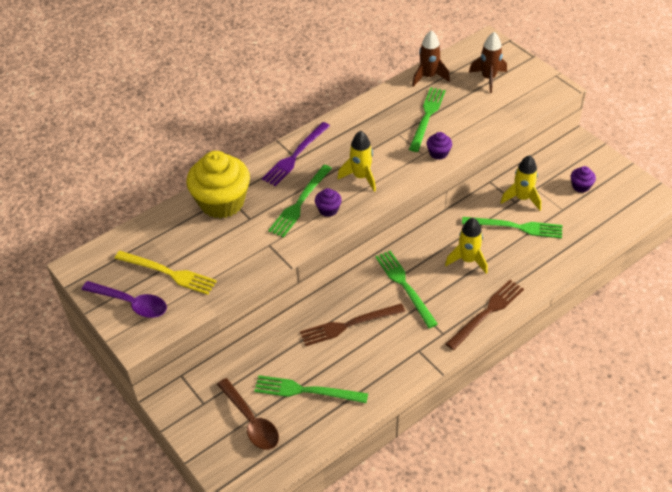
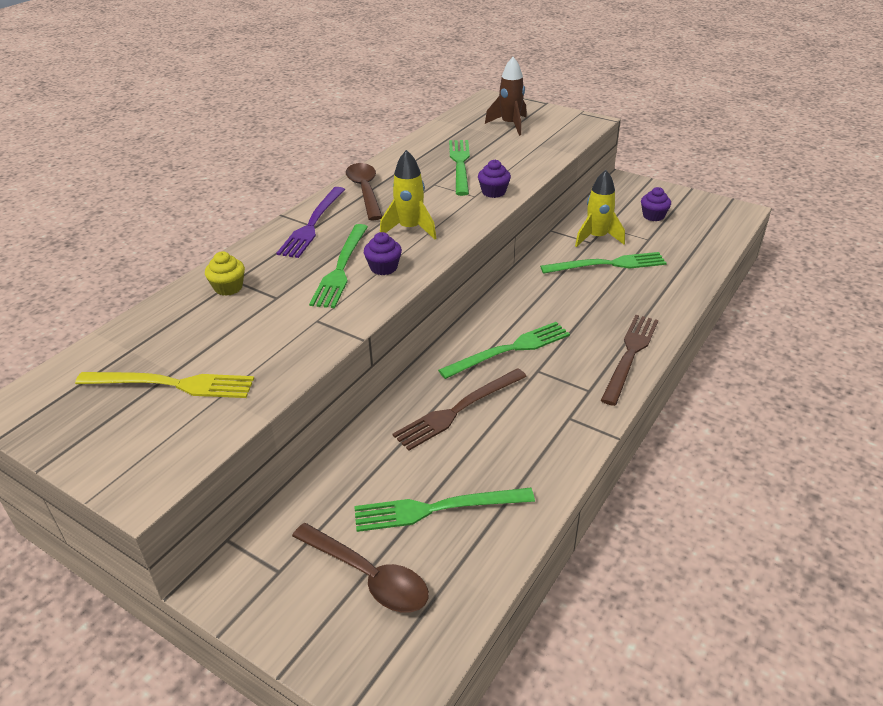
camera: 20 degrees left, 10 degrees down
(131, 303) = (118, 438): purple spoon -> none
(222, 202) = (228, 287): yellow cupcake -> yellow cupcake, size x0.43
(344, 130) = (365, 191): none -> brown spoon
(405, 286) = (509, 350): green fork -> green fork turned 105 degrees clockwise
(428, 77) = (441, 133): brown rocket -> none
(468, 260) = (572, 307): yellow rocket -> none

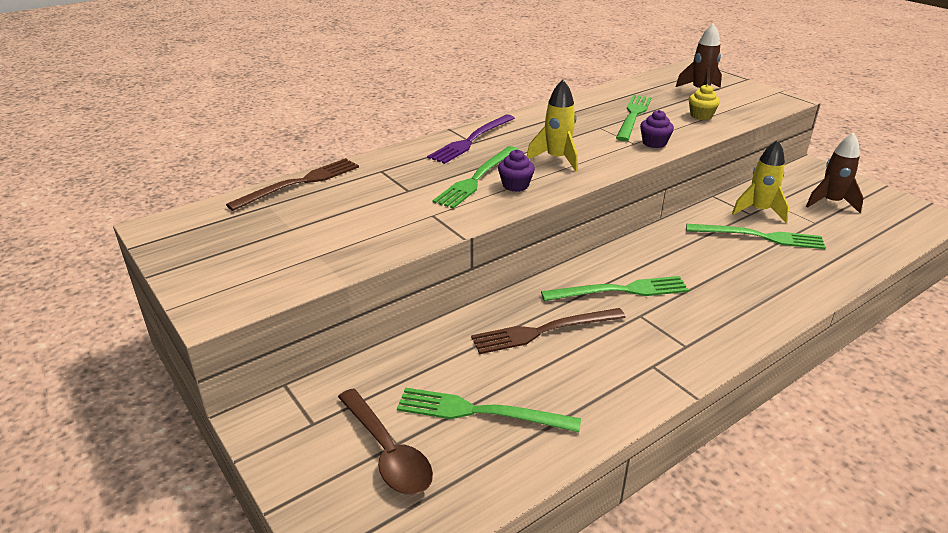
camera: 20 degrees right, 5 degrees down
(172, 384) = (284, 238): yellow fork -> none
(228, 287) = (372, 175): yellow cupcake -> yellow cupcake (701, 115)
(365, 191) = (532, 123): brown spoon -> none
(630, 355) = (746, 324): brown fork -> brown fork (300, 183)
(653, 216) = (830, 203): purple cupcake -> brown rocket

